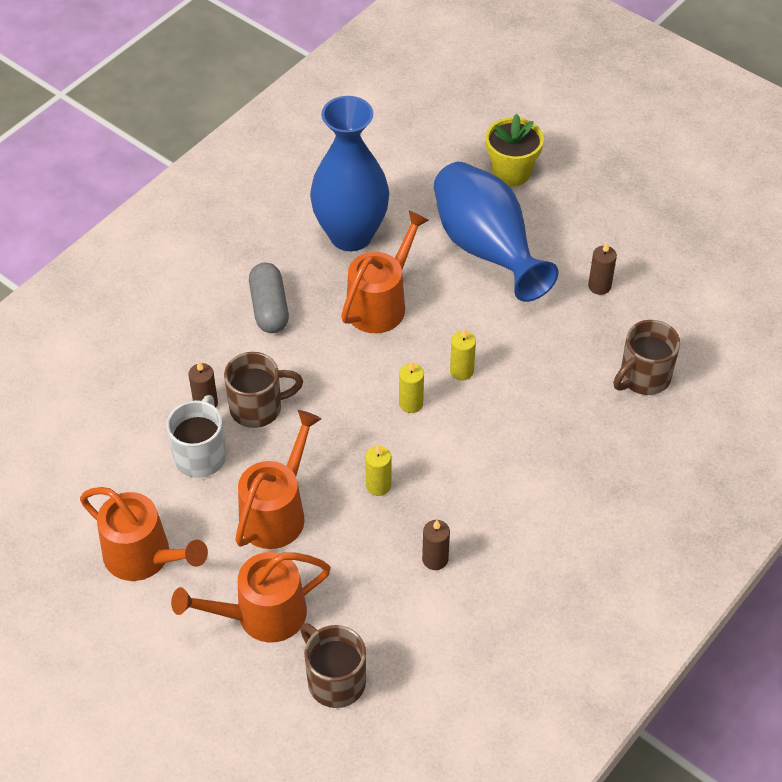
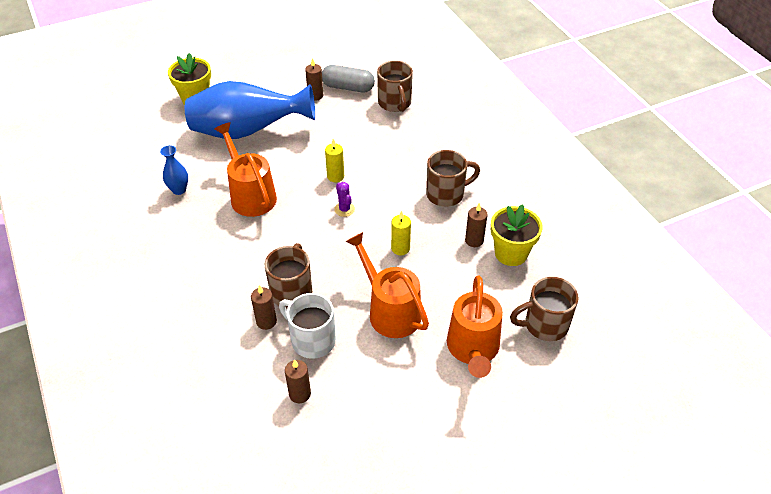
camera: 65 degrees left, 5 degrees down
(128, 474) = (300, 394): none -> brown candle
(144, 556) = (384, 407): orange watering can -> none
(269, 308) = (207, 255): grey capsule -> grey capsule (348, 87)
(351, 235) = (179, 190): blue vase -> blue vase, size x0.40
(411, 403) = (344, 209): yellow candle -> purple cactus
(435, 607) = (511, 253): none -> yellow flower pot
(501, 500) = (446, 194): none -> brown mug

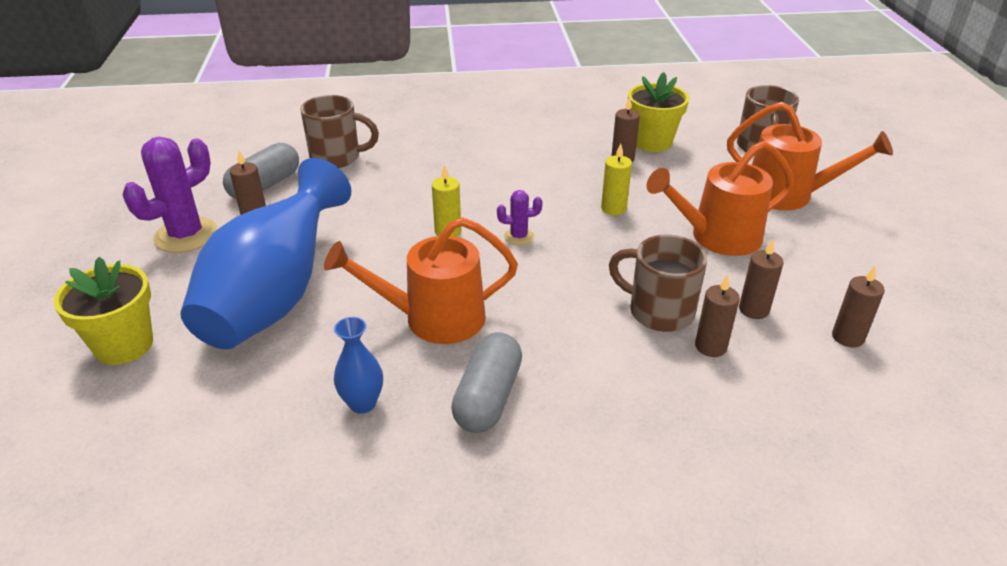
camera: 70 degrees left, 10 degrees down
(195, 233) = (488, 397): none -> grey capsule
(287, 80) = (186, 235): none -> purple cactus
(311, 340) = (753, 309): white mug -> brown candle
(446, 194) = (536, 159): brown mug -> none

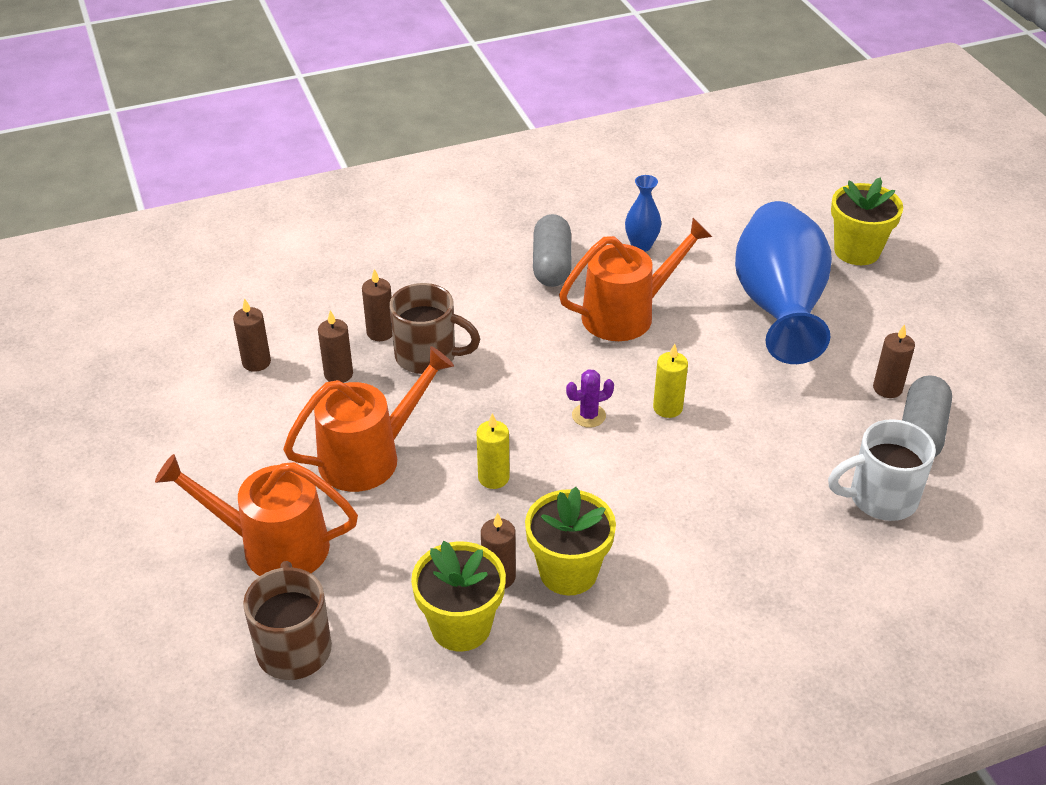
camera: 165 degrees right, 5 degrees up
(186, 235) = (929, 352): purple cactus -> none
(337, 157) = (880, 498): brown mug -> white mug
(574, 154) = (568, 572): none -> yellow flower pot

